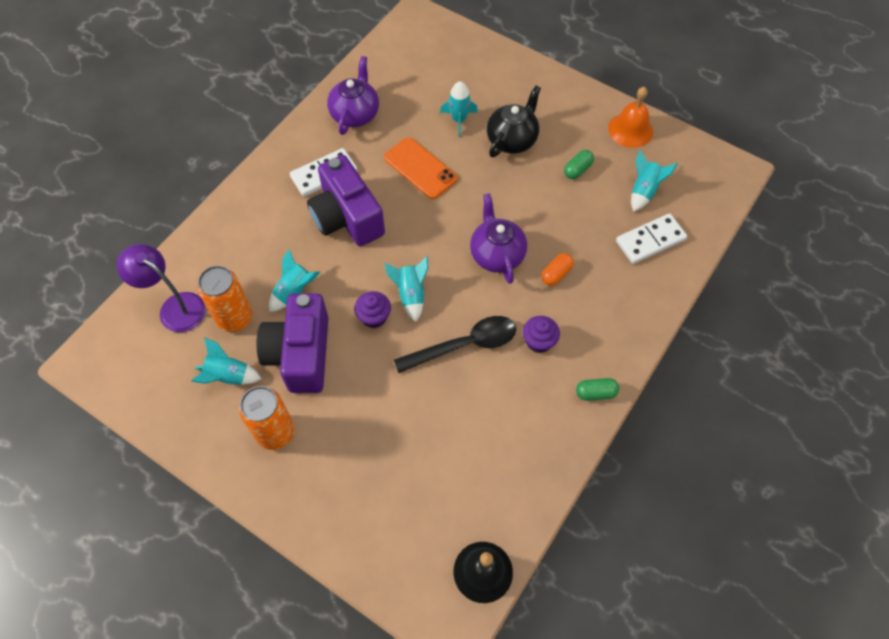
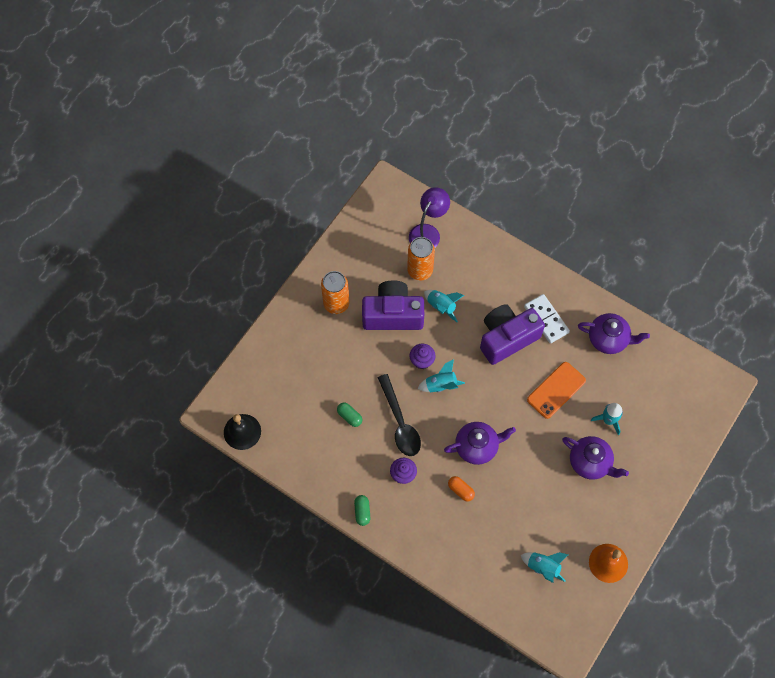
camera: 90 degrees right, 5 degrees up
(228, 376) = (376, 271): turquoise rocket -> none
(512, 139) = (590, 462): black teapot -> purple teapot
(577, 170) = (562, 514): green capsule -> green capsule (349, 416)
(650, 240) = (494, 567): white domino -> none

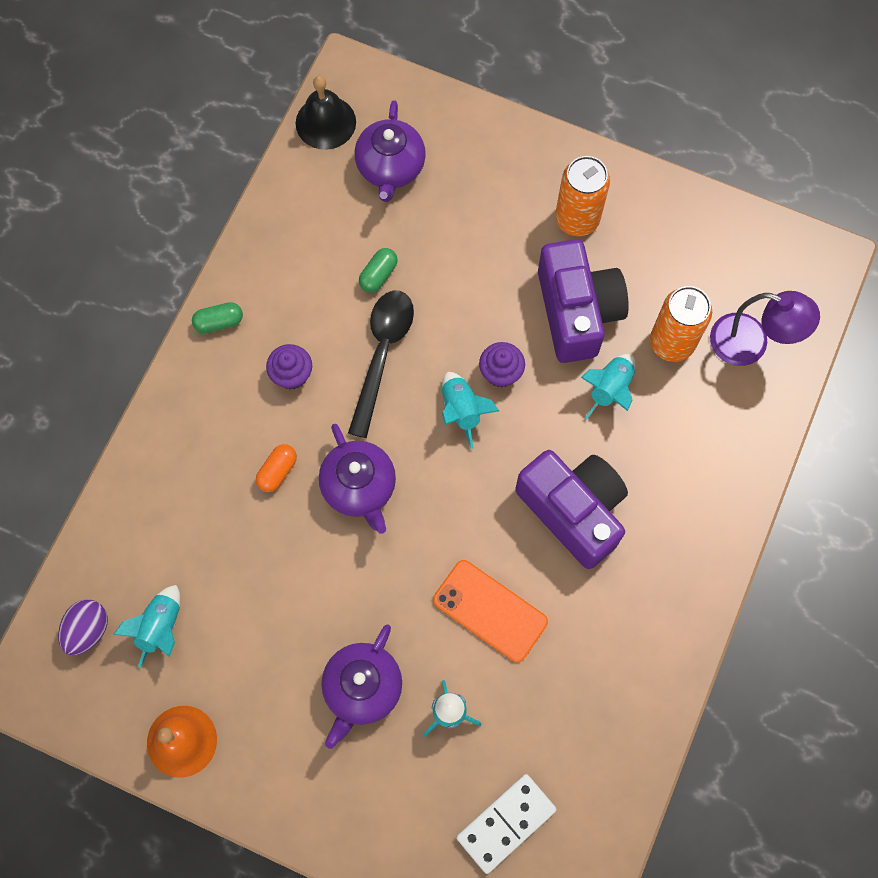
camera: 80 degrees right, 5 degrees up
(400, 422) = (382, 355): black spoon -> black spoon turned 135 degrees clockwise
(539, 609) = (88, 630): none -> purple egg
(546, 319) = (625, 576): white domino -> white domino (506, 823)
(608, 339) = (611, 697): purple teapot -> purple teapot (390, 168)

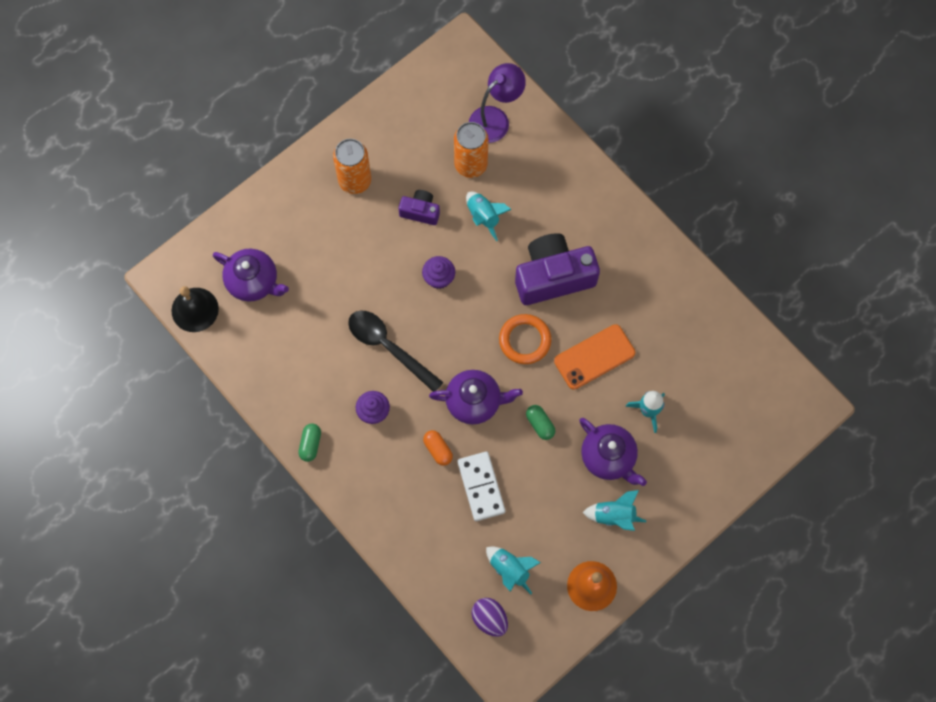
camera: 65 degrees left, 0 degrees up
(378, 275) = (329, 324): green capsule -> green capsule (540, 424)
(462, 410) = (453, 314): turquoise rocket -> turquoise rocket (614, 515)
(470, 513) = (525, 340): none -> orange ring
(506, 823) = (730, 407): white domino -> white domino (481, 487)
(577, 311) = (420, 211): purple camera -> purple camera, size x0.50

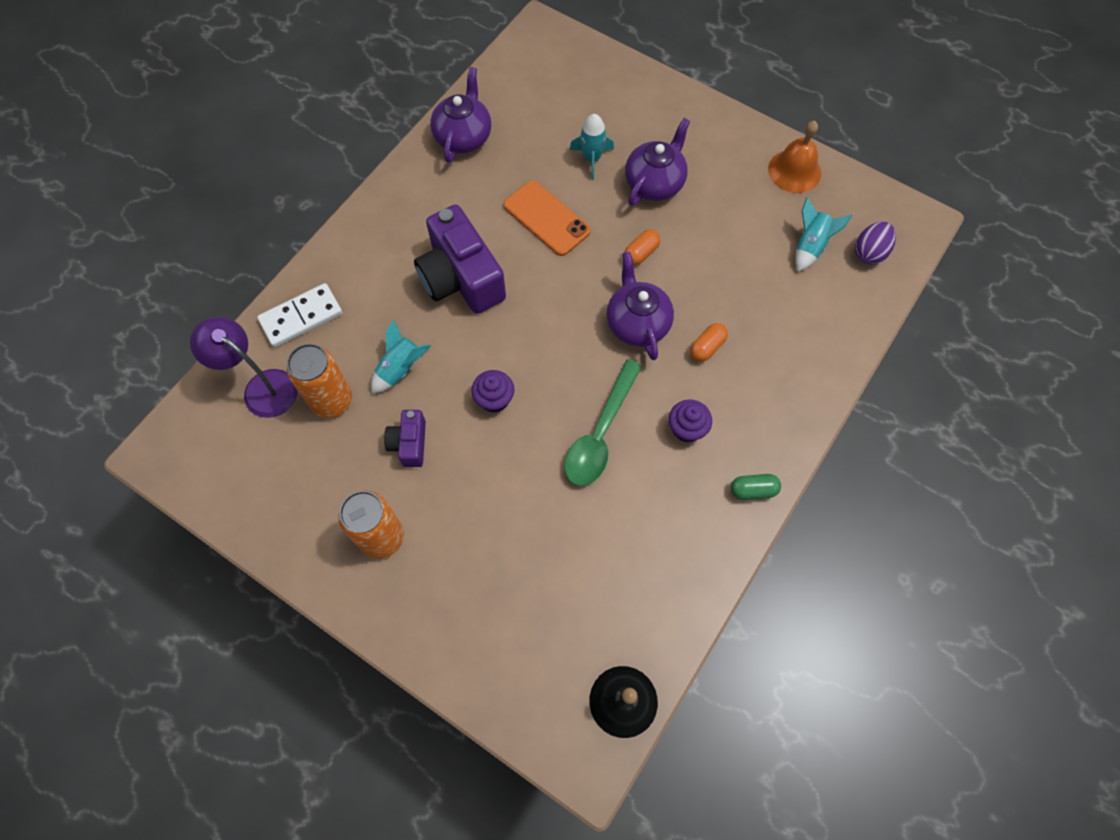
camera: 105 degrees left, 5 degrees down
(253, 282) = (560, 630): purple teapot -> purple teapot (463, 137)
(389, 347) = (600, 433): black spoon -> green spoon
(481, 487) = (732, 293): white domino -> white domino (301, 317)
(525, 340) = (547, 289): orange ring -> none
(540, 424) = (641, 253): green capsule -> orange capsule
(614, 515) = (714, 166): turquoise rocket -> none

